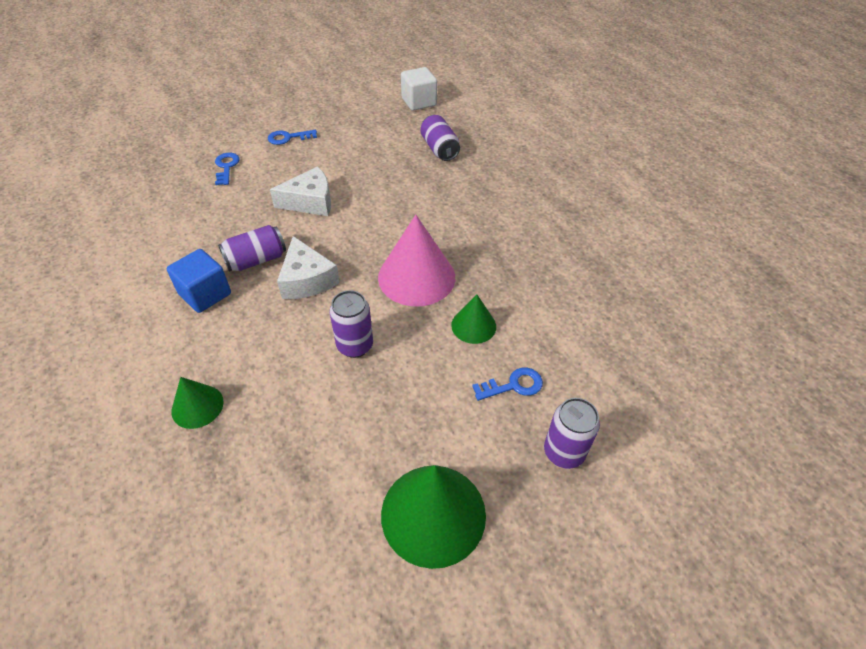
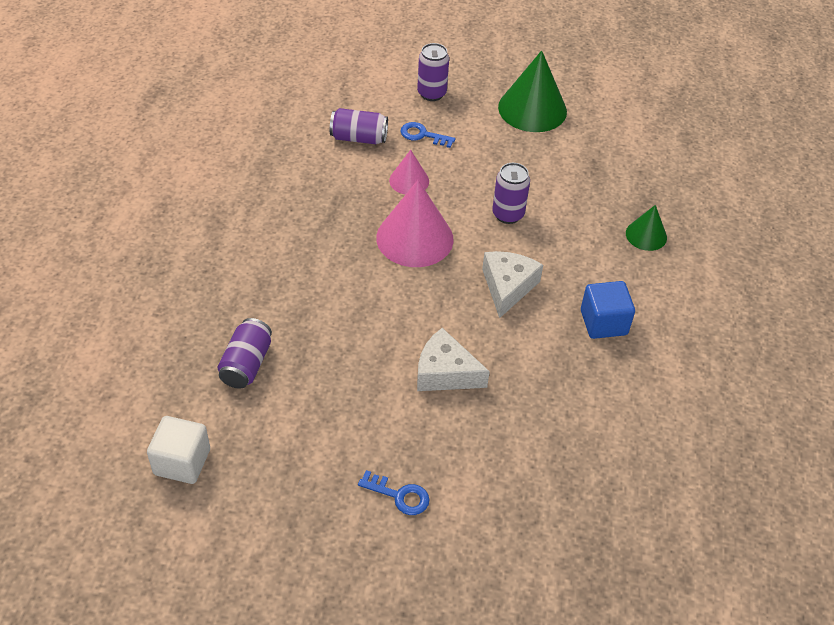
camera: 145 degrees left, 0 degrees up
(226, 167) = (505, 486): blue key -> none
(256, 260) = (540, 332): purple can -> purple can (359, 138)
(473, 325) = (409, 180): green cone -> pink cone

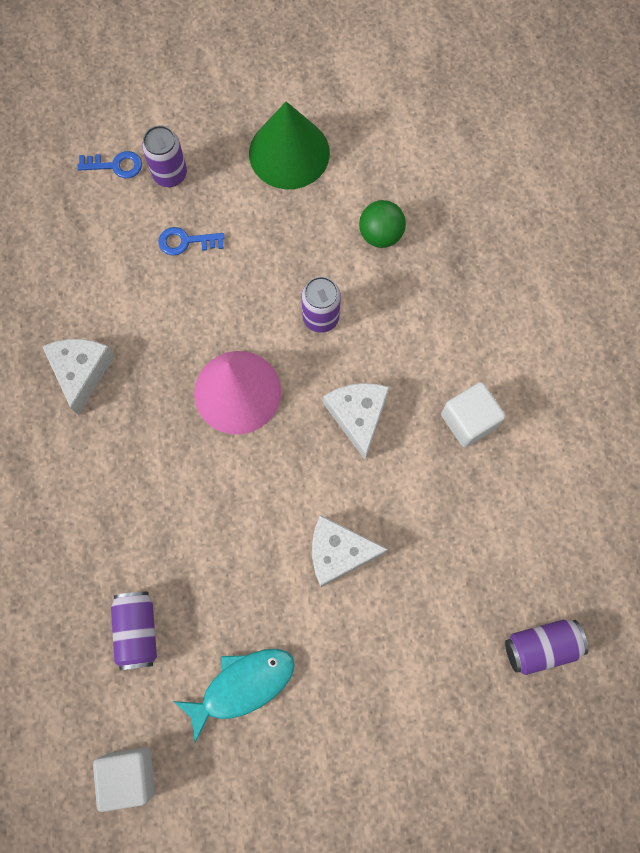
camera: 20 degrees left, 25 degrees up
(297, 185) = (81, 372): none -> white cheese
(313, 435) = (242, 686): none -> turquoise fish
(359, 138) = (118, 275): purple can -> purple can (540, 646)
(399, 495) = (353, 716): blue key -> blue key (115, 165)
(409, 180) = (198, 314): pink cone -> none
(583, 179) = (380, 234): none -> green ball
(603, 322) = (468, 420): blue cube -> white cube
(646, 235) = (471, 285): green cone -> none

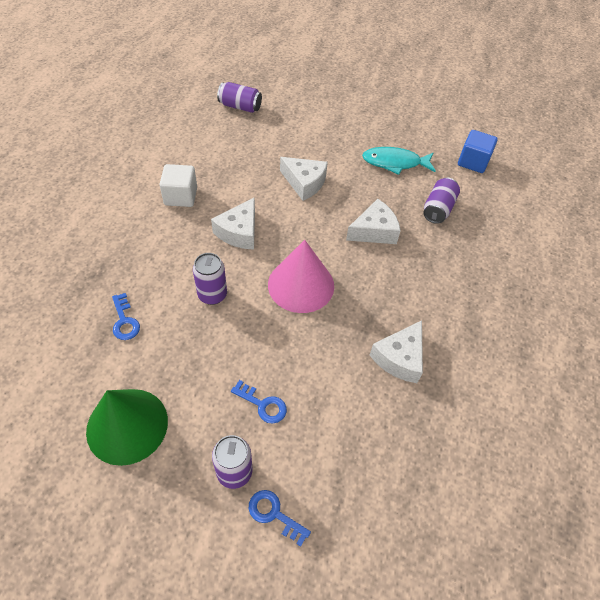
camera: 150 degrees left, 20 degrees down
(129, 774) = (473, 162): white cube -> blue cube
(200, 530) = (374, 231): none -> white cheese
(380, 234) = (124, 321): green ball -> blue key

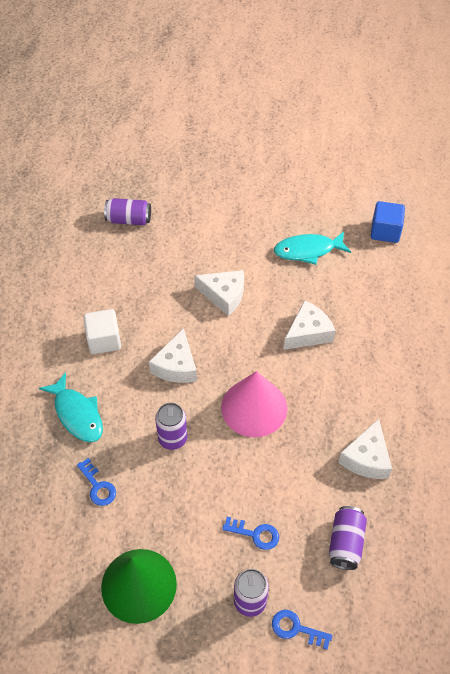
camera: 10 degrees left, 0 degrees up
(131, 252) = (77, 414): none -> turquoise fish
(438, 209) = (364, 293): purple can -> purple can (345, 543)

